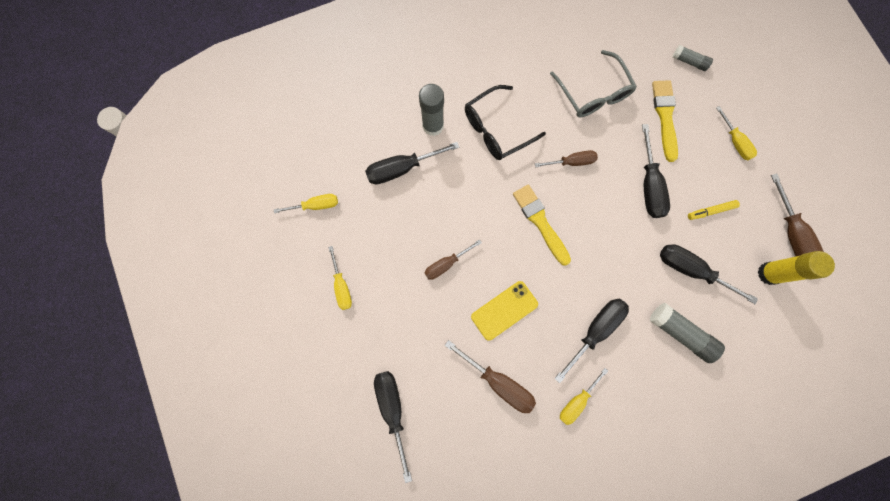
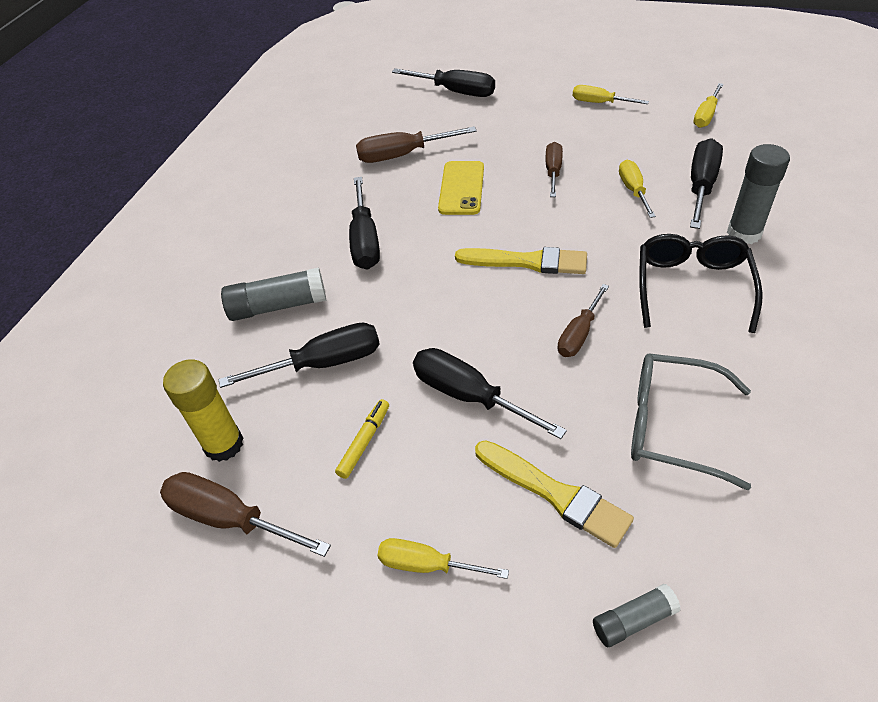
camera: 135 degrees right, 30 degrees down
(577, 401) = (324, 194): yellow screwdriver -> yellow screwdriver (633, 190)

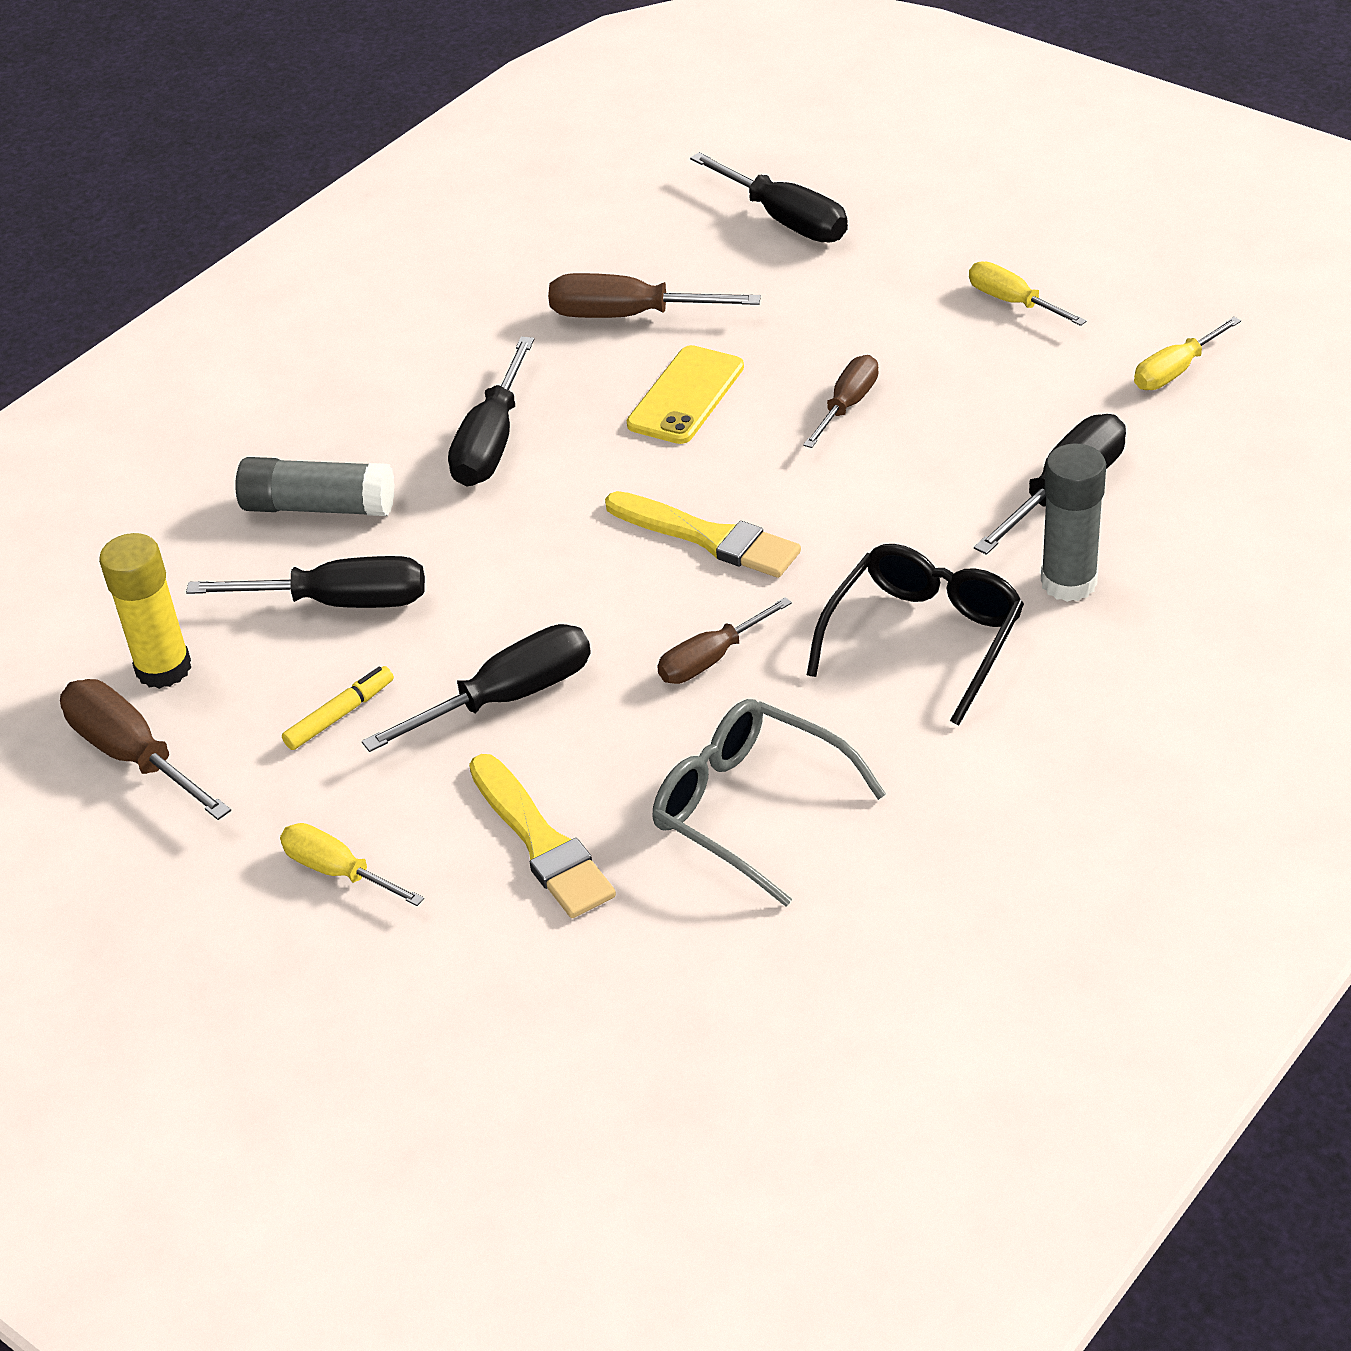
camera: 20 degrees right, 5 degrees down
(469, 396) = (507, 698): black screwdriver -> black screwdriver turned 90 degrees clockwise
(633, 190) = (951, 469): yellow screwdriver -> none
(633, 620) = (542, 995): grey glue stick -> none

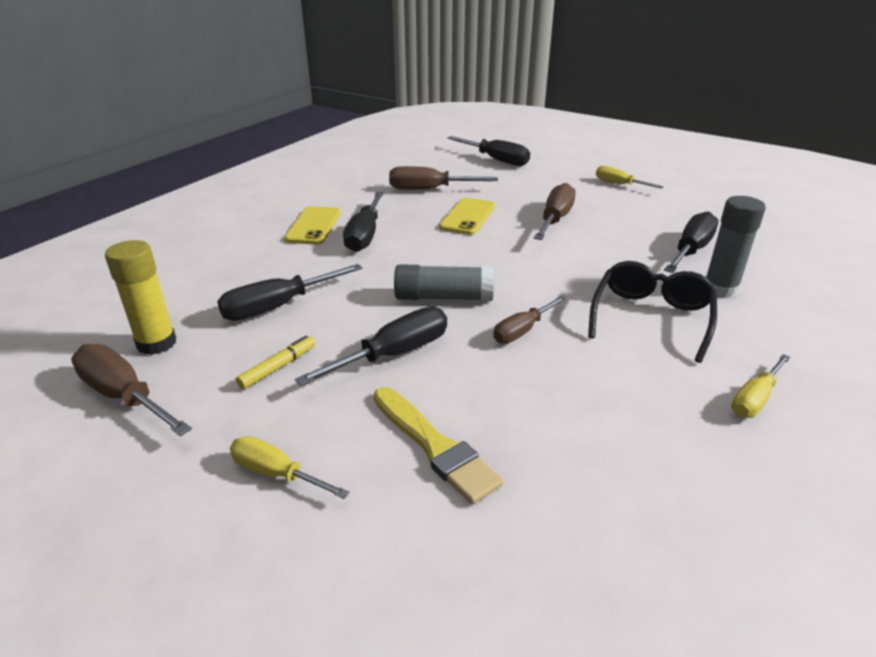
camera: 10 degrees left, 10 degrees down
(319, 507) = (266, 263): grey glue stick -> grey glue stick (443, 297)
(339, 602) = (278, 306): black screwdriver -> black screwdriver turned 150 degrees clockwise
(402, 417) = (314, 226): none -> yellow phone
(708, 537) = (500, 273): yellow brush -> none
(750, 809) = (582, 418): grey glasses -> none
(847, 405) = (555, 219): brown screwdriver -> brown screwdriver, size x1.54
(1175, 371) = (715, 206): yellow screwdriver -> yellow screwdriver (755, 399)

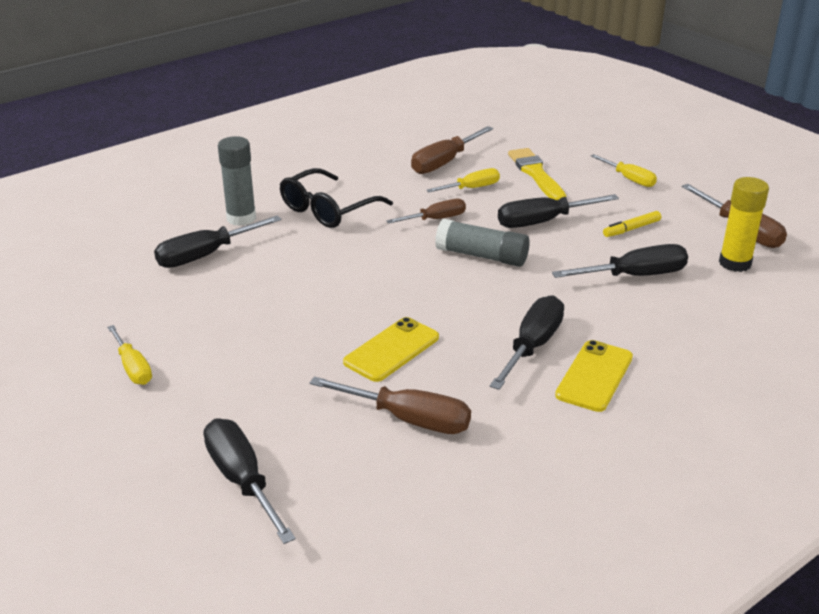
camera: 160 degrees left, 0 degrees up
(555, 219) = (291, 323): brown screwdriver -> brown screwdriver (444, 162)
(755, 399) = (329, 160): yellow screwdriver -> yellow screwdriver (471, 188)

